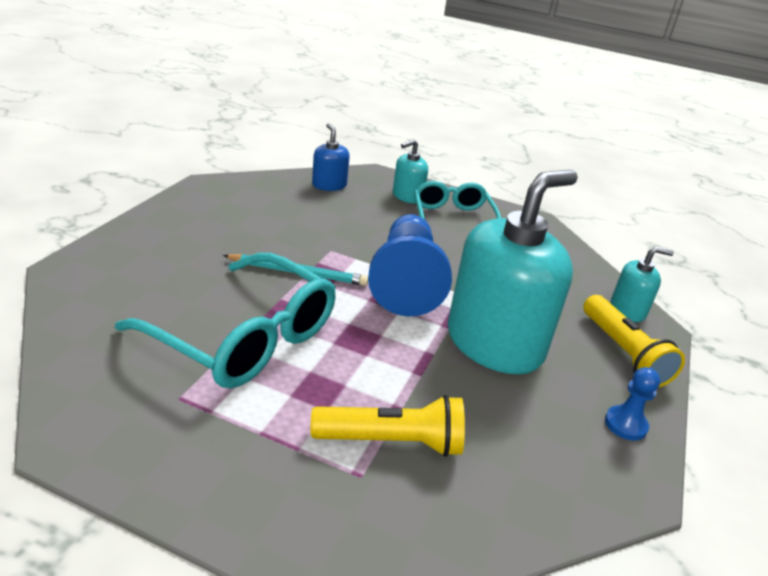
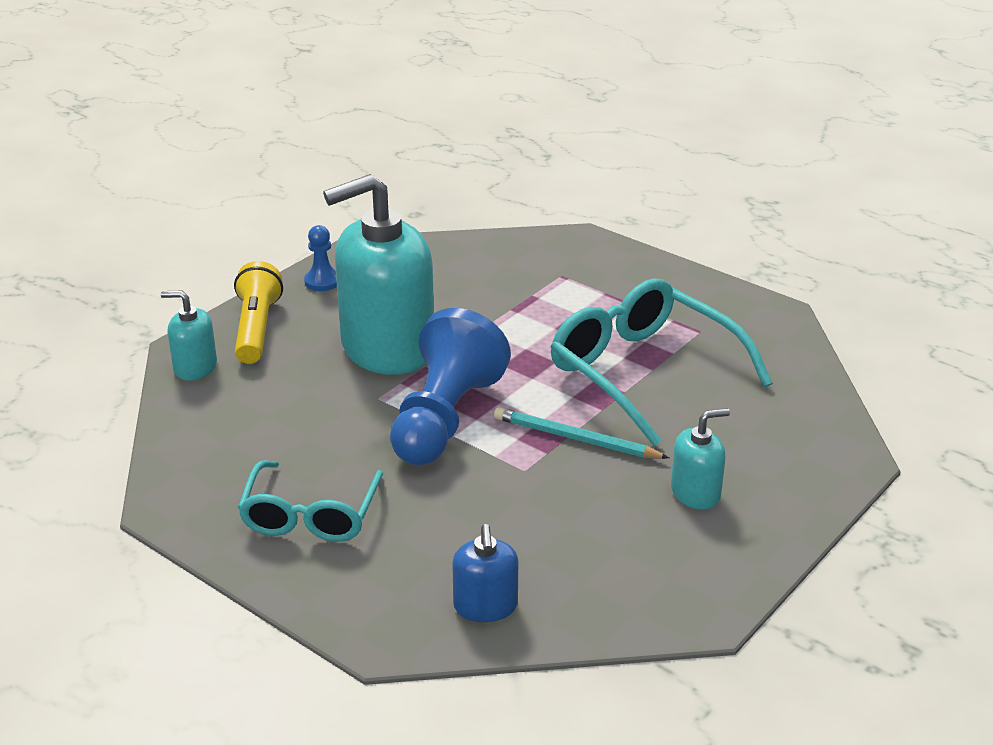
camera: 160 degrees left, 0 degrees up
(392, 441) = (530, 290): yellow flashlight -> none
(407, 196) = (355, 571): turquoise soap dispenser -> turquoise soap dispenser (695, 493)

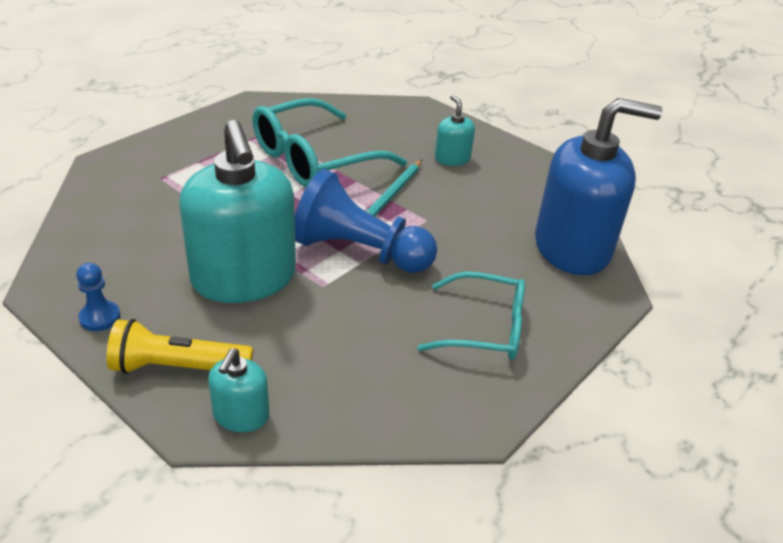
camera: 90 degrees left, 5 degrees up
(485, 606) = (572, 248): blue soap dispenser -> blue soap dispenser, size x2.21

